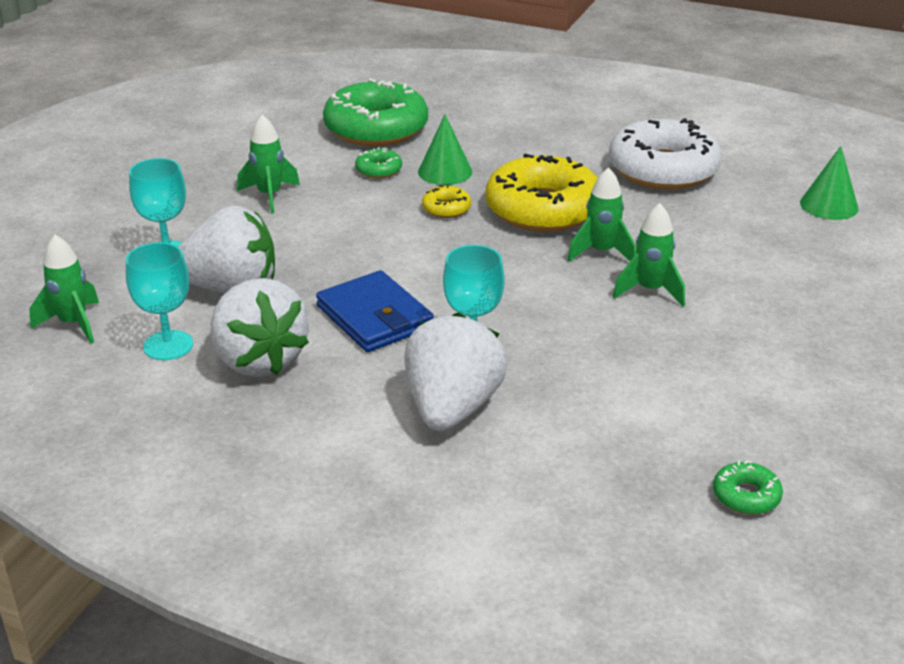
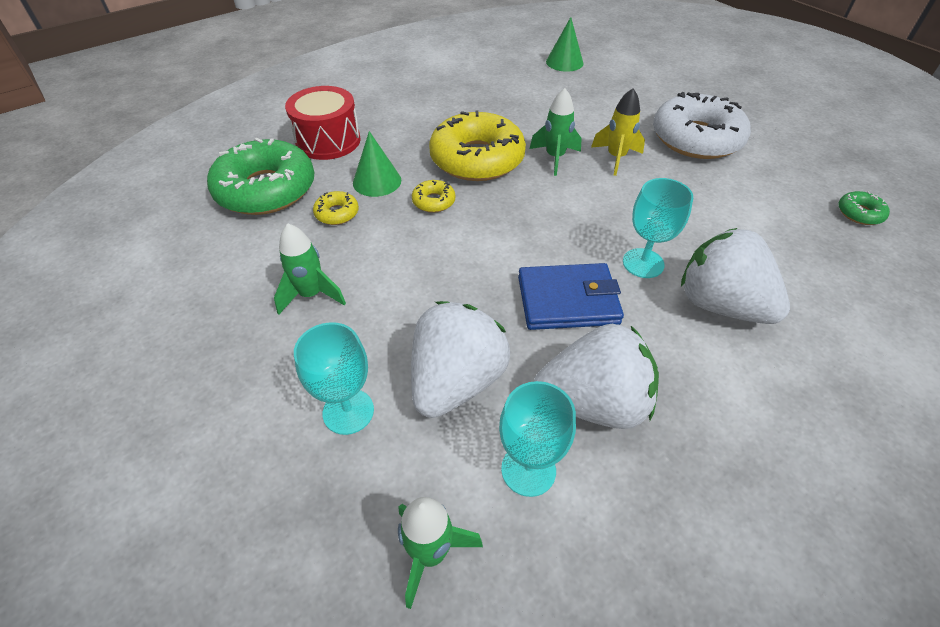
camera: 60 degrees left, 15 degrees up
(378, 170) = (337, 213): green donut -> yellow donut
(479, 127) = (328, 141): none -> red drum
(650, 291) = (616, 158): green rocket -> yellow rocket
(663, 169) = (470, 94): white donut -> white donut (696, 139)

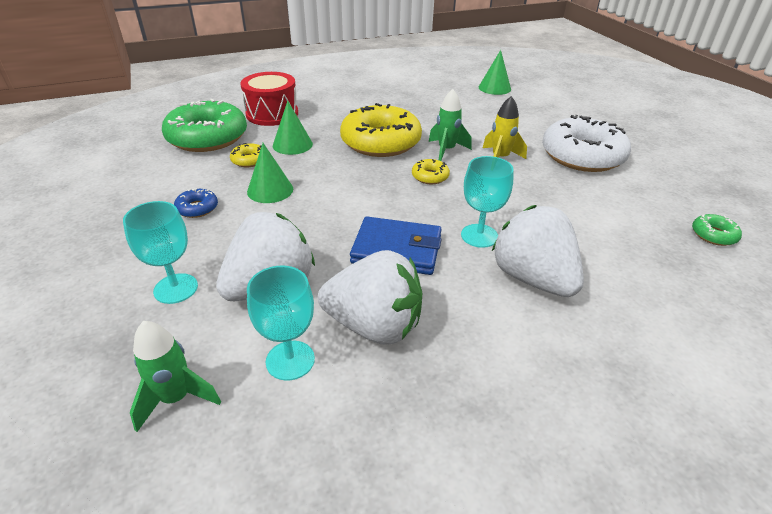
camera: 15 degrees right, 10 degrees down
(311, 295) = (197, 208): green rocket -> blue donut
(385, 251) = (270, 190): none -> green cone
(433, 201) = (328, 164): yellow donut -> yellow donut (430, 176)

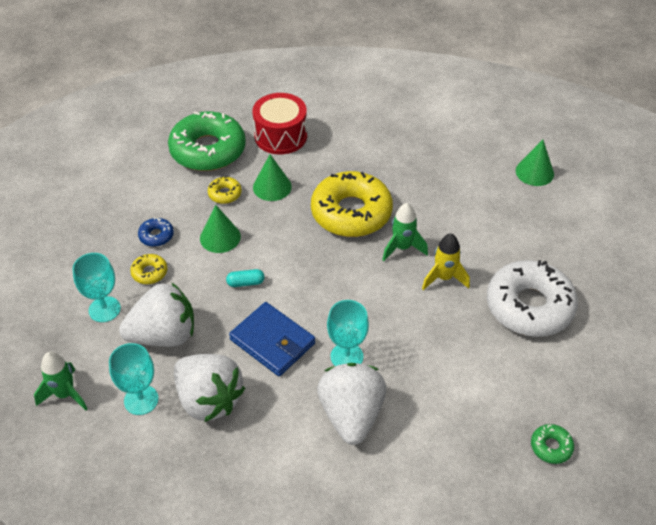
camera: 30 degrees right, 10 degrees up
(326, 214) = (245, 283): none -> turquoise capsule
(430, 176) = (360, 274): yellow donut -> yellow donut (149, 272)

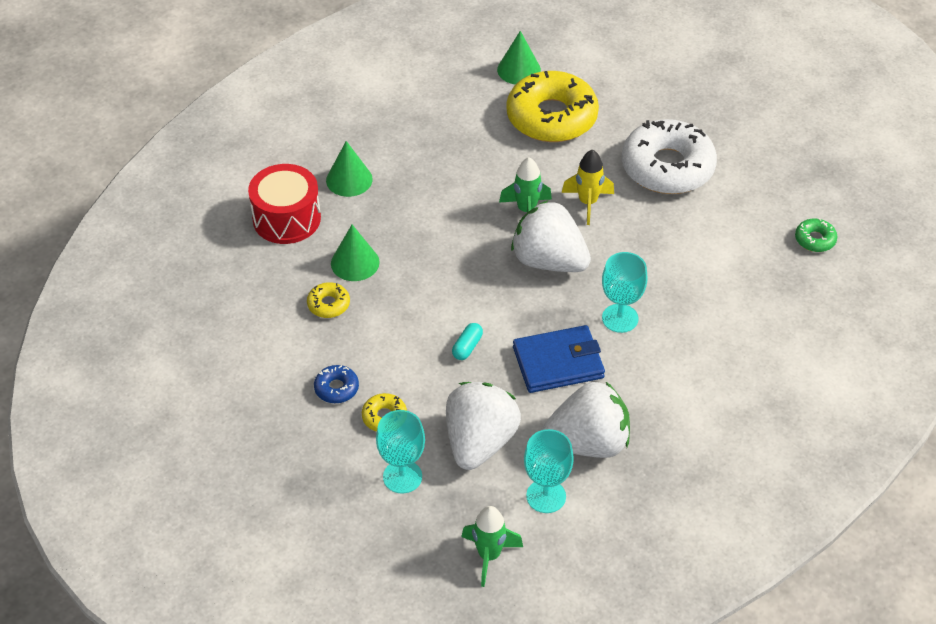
camera: 55 degrees left, 0 degrees up
(208, 150) = (248, 287): green donut -> none
(220, 237) = (387, 337): green cone -> green cone (349, 179)
(351, 212) = (448, 222): yellow donut -> yellow donut (551, 117)
(351, 415) = (685, 349): white strawberry -> white strawberry (549, 261)

